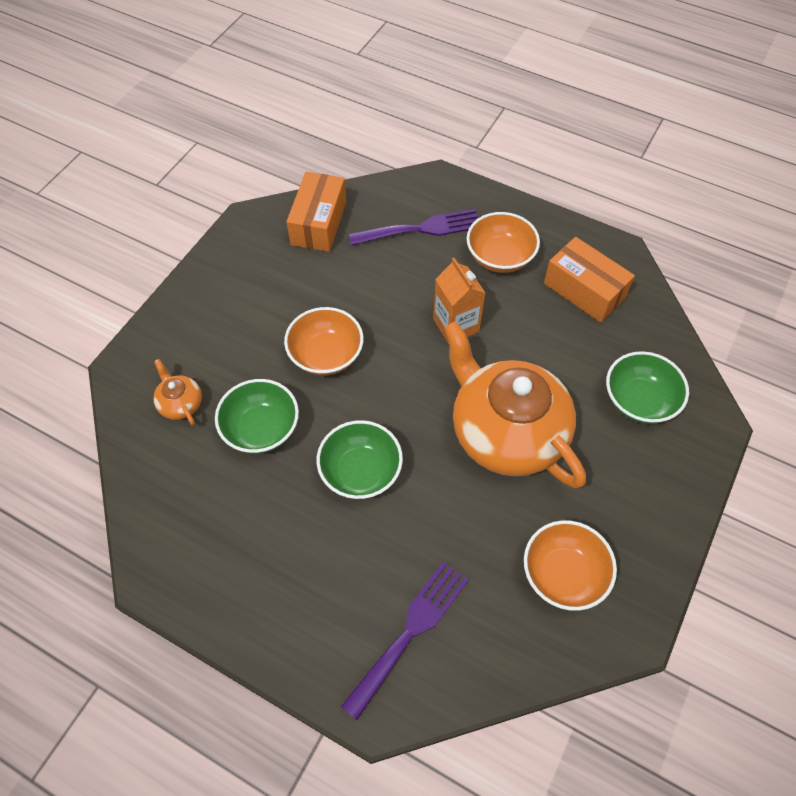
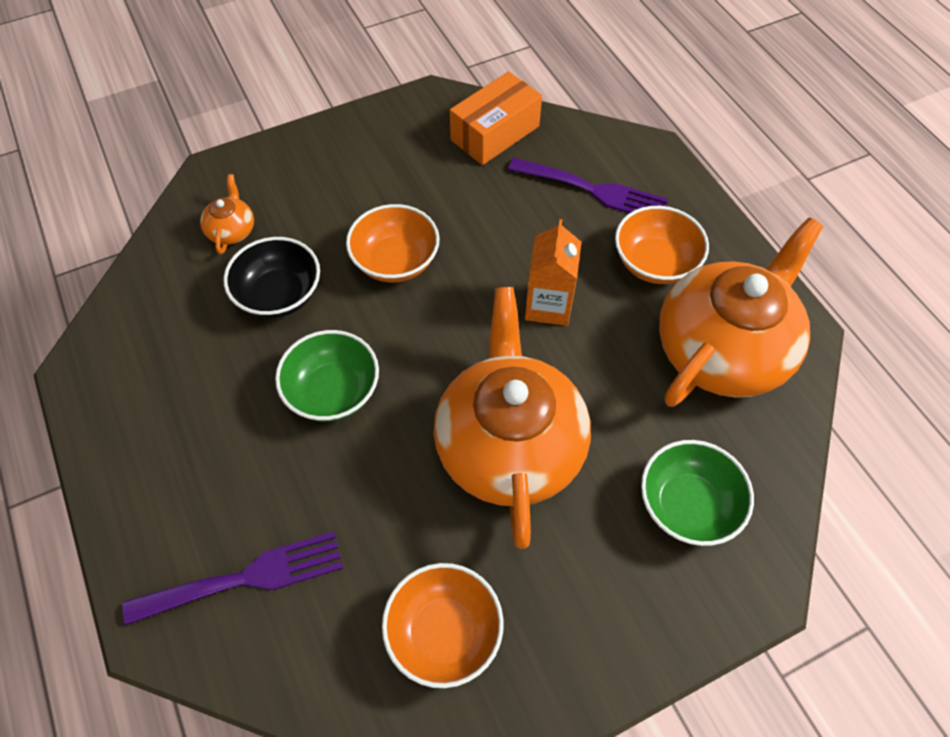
camera: 35 degrees right, 0 degrees up
(261, 429) = (279, 295): green bowl -> black bowl
(584, 290) = (723, 349): orange box -> orange teapot

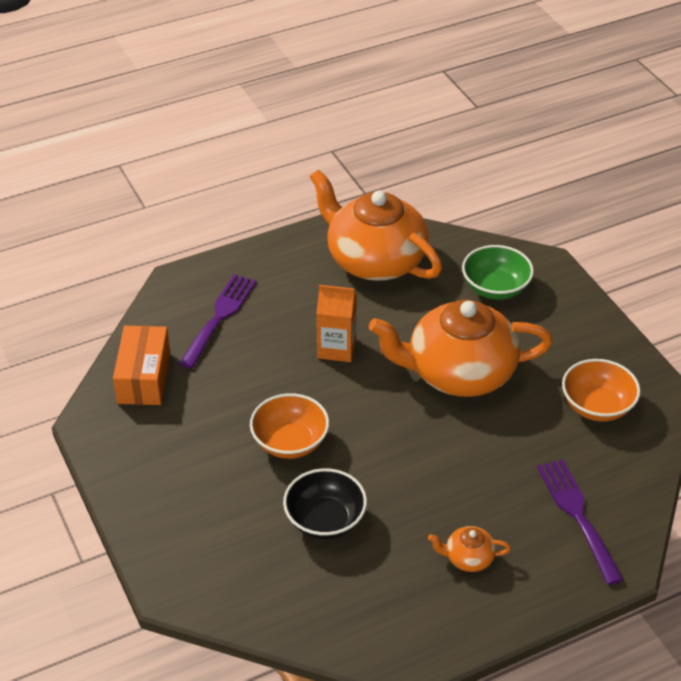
camera: 90 degrees left, 15 degrees down
(232, 230) = (248, 564): orange teapot -> orange teapot (468, 558)
(333, 391) = (420, 476): green bowl -> none
(495, 133) = (144, 377): orange box -> orange box turned 45 degrees clockwise
(655, 263) = (296, 287): orange bowl -> none

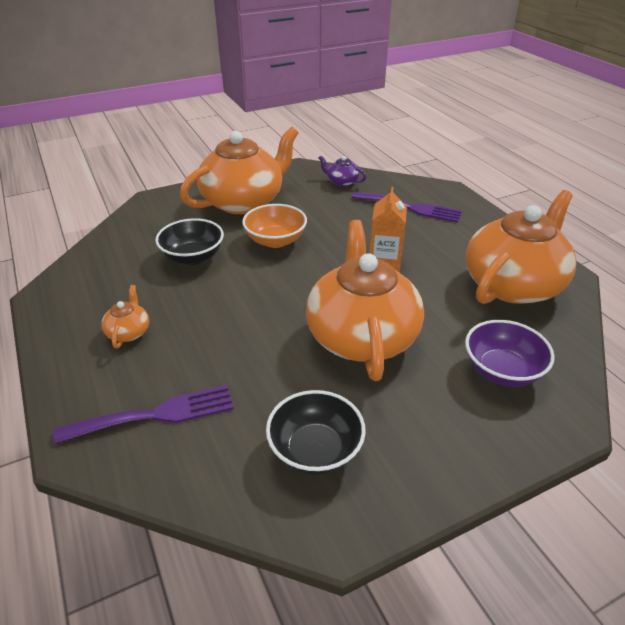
camera: 90 degrees right, 5 degrees down
(144, 377) = (341, 182): orange box -> purple teapot
(188, 480) = (244, 201): none -> orange teapot
(495, 288) = (502, 370): green bowl -> purple bowl
(597, 406) = (315, 450): orange bowl -> black bowl

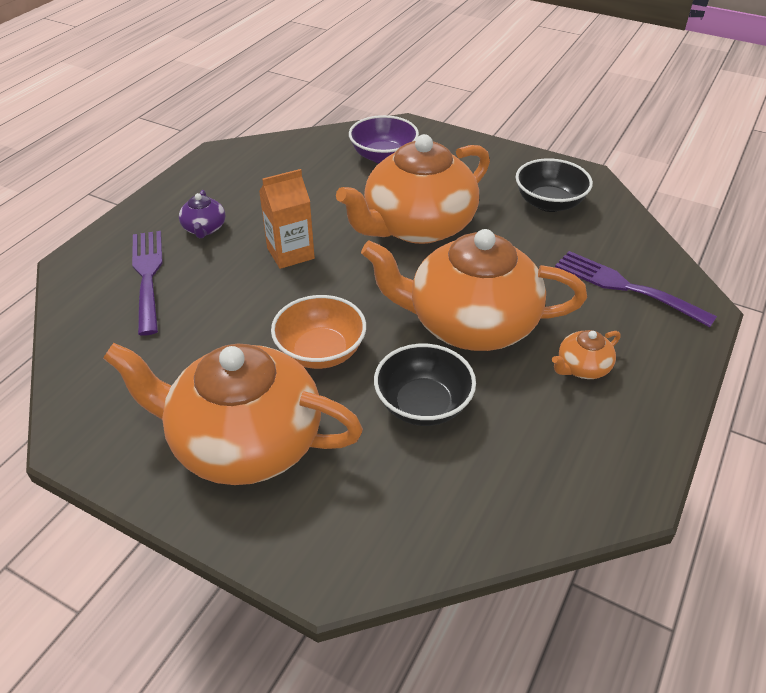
camera: 125 degrees left, 5 degrees up
(341, 182) = (107, 365): purple teapot -> purple teapot (204, 228)
(513, 284) = (260, 175): orange teapot -> orange teapot (470, 324)

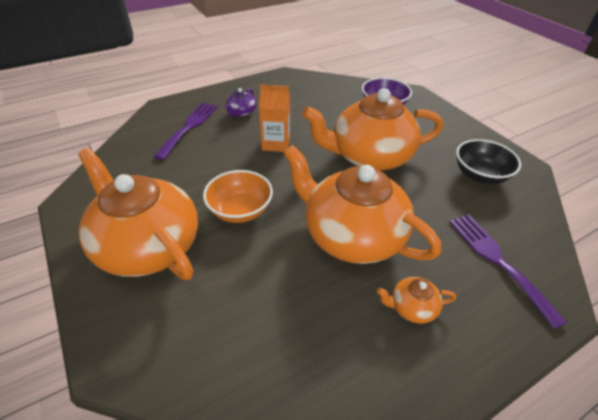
camera: 30 degrees right, 0 degrees up
(423, 404) = (272, 277): black bowl -> none

